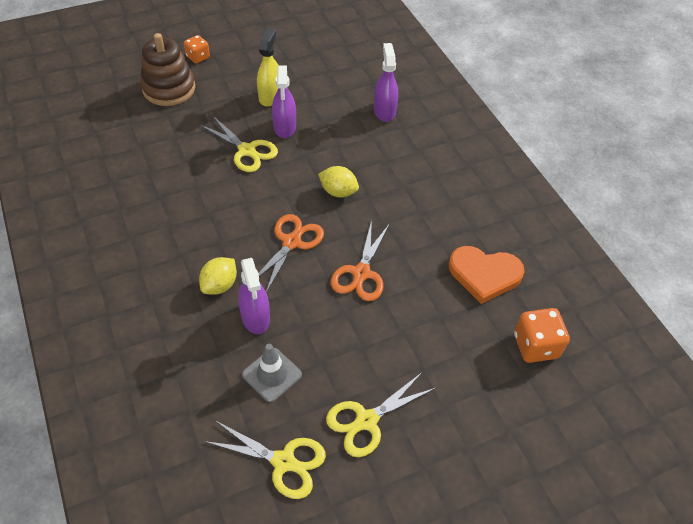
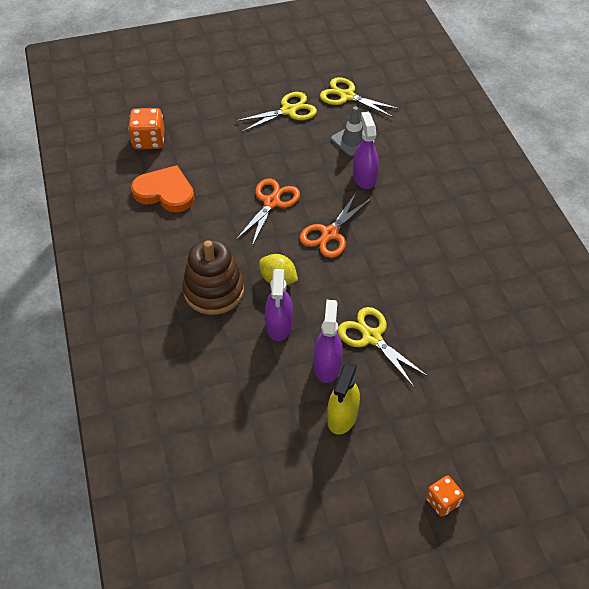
camera: 170 degrees left, 0 degrees up
(169, 89) = (474, 442): brown stacking toy -> brown stacking toy (214, 290)
(220, 285) = (394, 204): yellow lemon -> none
(384, 111) = (202, 379): purple spray bottle -> purple spray bottle (279, 325)

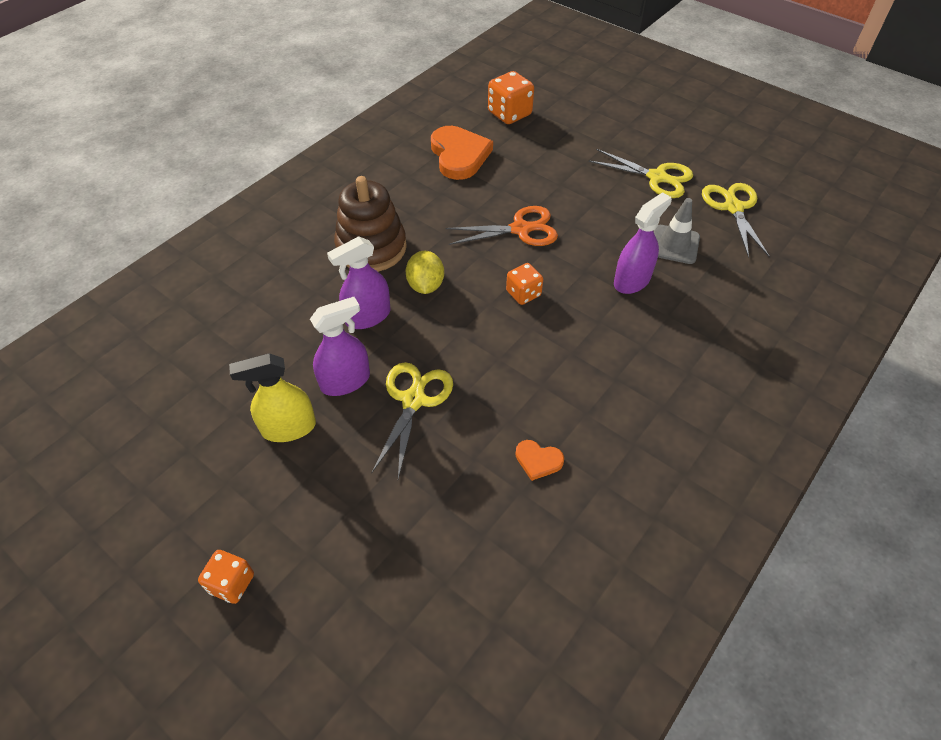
camera: 55 degrees right, 0 degrees up
(330, 234) = (523, 293): orange scissors -> orange dice
(461, 301) = (538, 460): none -> orange heart

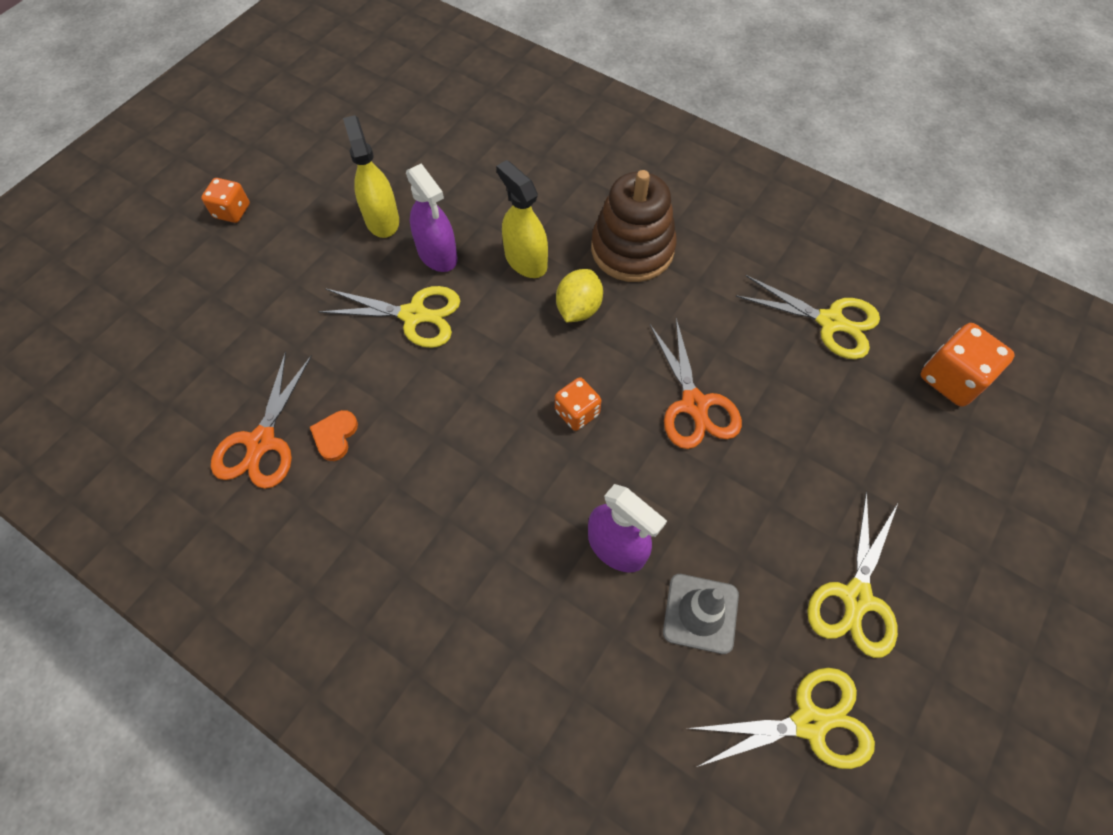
camera: 85 degrees right, 10 degrees up
(367, 316) = (525, 260): purple spray bottle -> yellow spray bottle
(425, 285) = (578, 308): yellow lemon -> yellow lemon turned 60 degrees counterclockwise
(459, 155) = (830, 322): orange heart -> yellow scissors
(543, 523) = (261, 442): none -> orange scissors

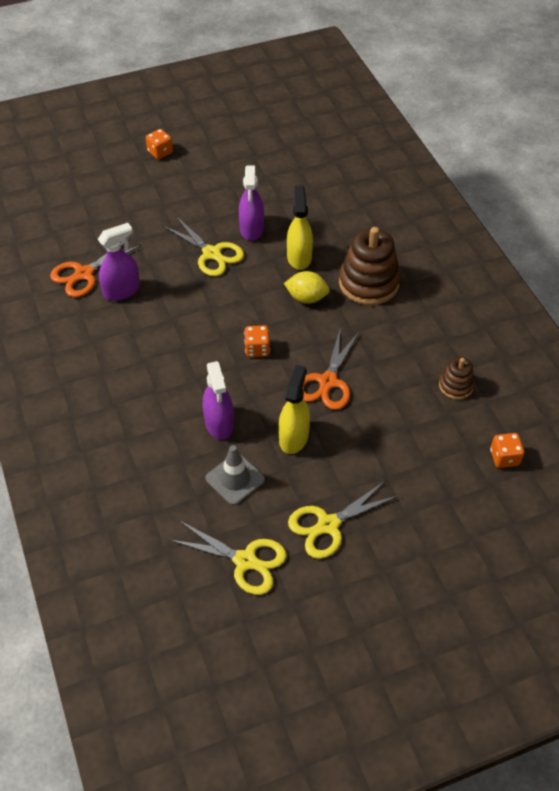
camera: 35 degrees right, 10 degrees down
(335, 436) = (122, 290): orange heart -> purple spray bottle
(382, 219) = (236, 195): yellow spray bottle -> yellow spray bottle (293, 437)
(578, 308) = (306, 298): yellow lemon -> yellow lemon turned 45 degrees clockwise
(830, 322) = (456, 385): yellow scissors -> brown stacking toy
(951, 379) = (504, 457): orange dice -> orange dice, size x0.64

